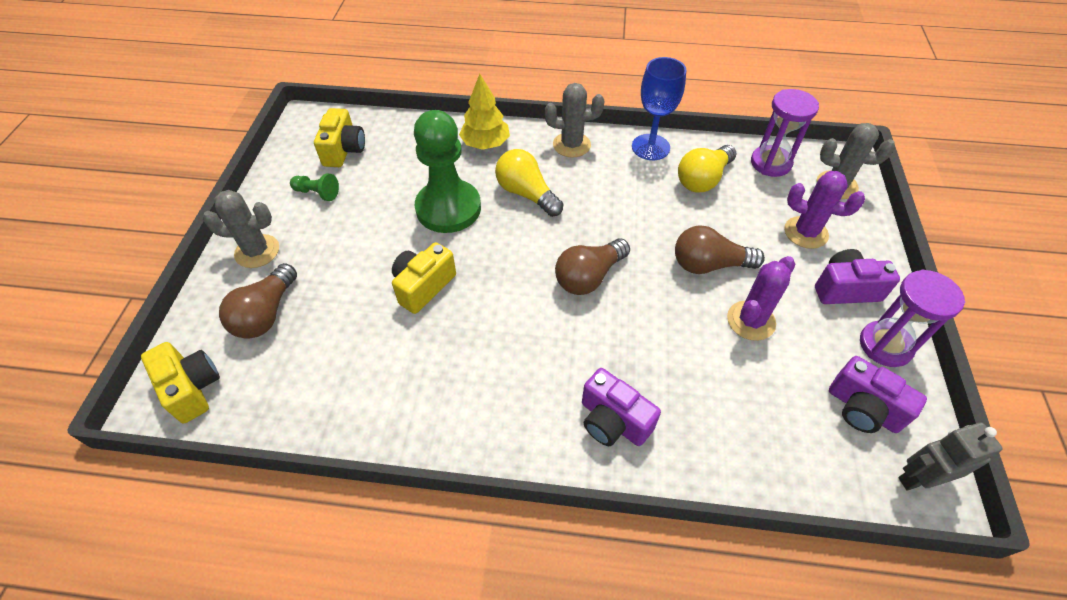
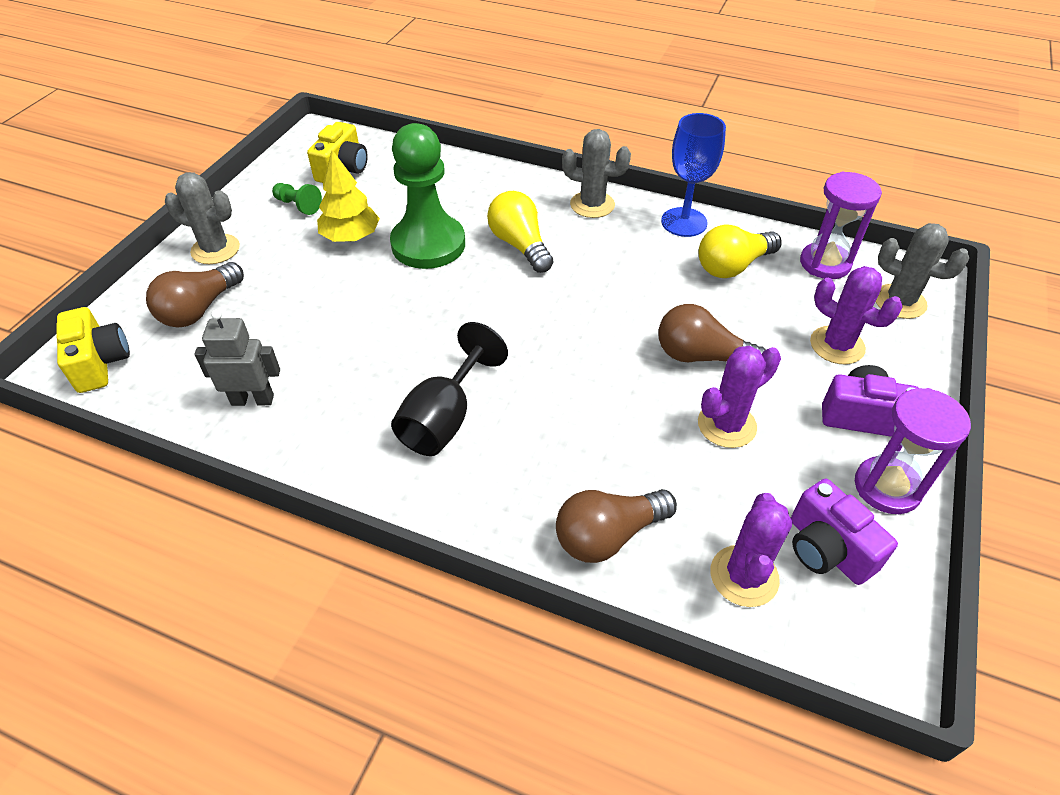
camera: 15 degrees right, 5 degrees down
(423, 286) = (369, 315): yellow camera -> none
(485, 144) = (496, 188): yellow tree -> yellow tree (351, 237)
(526, 369) = (444, 418): none -> black goblet
(589, 277) = (554, 341): brown light bulb -> brown light bulb (608, 535)
(613, 421) = (518, 492): purple camera -> none
(812, 448) = (744, 576): none -> purple cactus
(918, 478) = (866, 641): grey robot -> grey robot (253, 400)

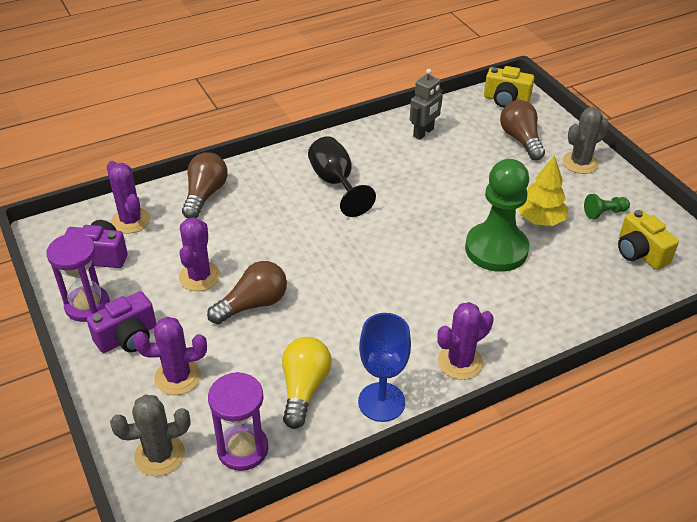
camera: 130 degrees right, 5 degrees down
(520, 245) = (450, 291): yellow light bulb -> none
(592, 205) = (460, 362): grey cactus -> purple cactus

